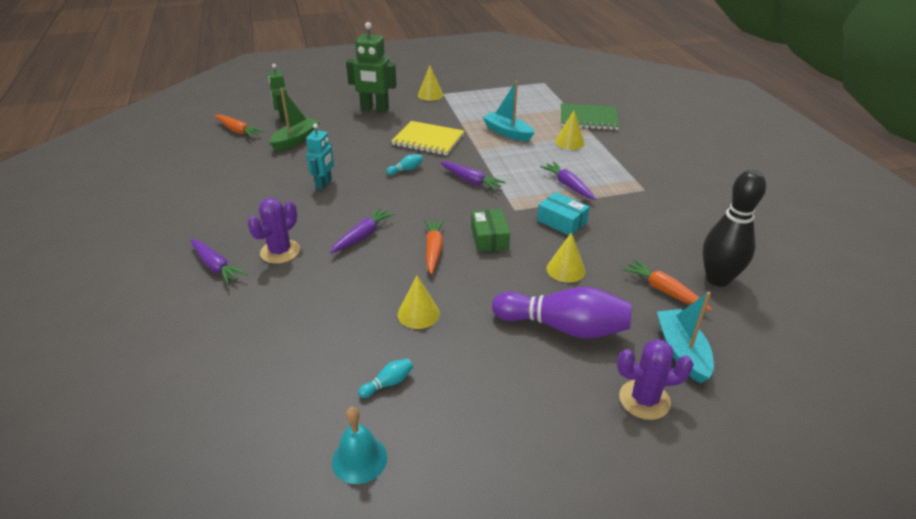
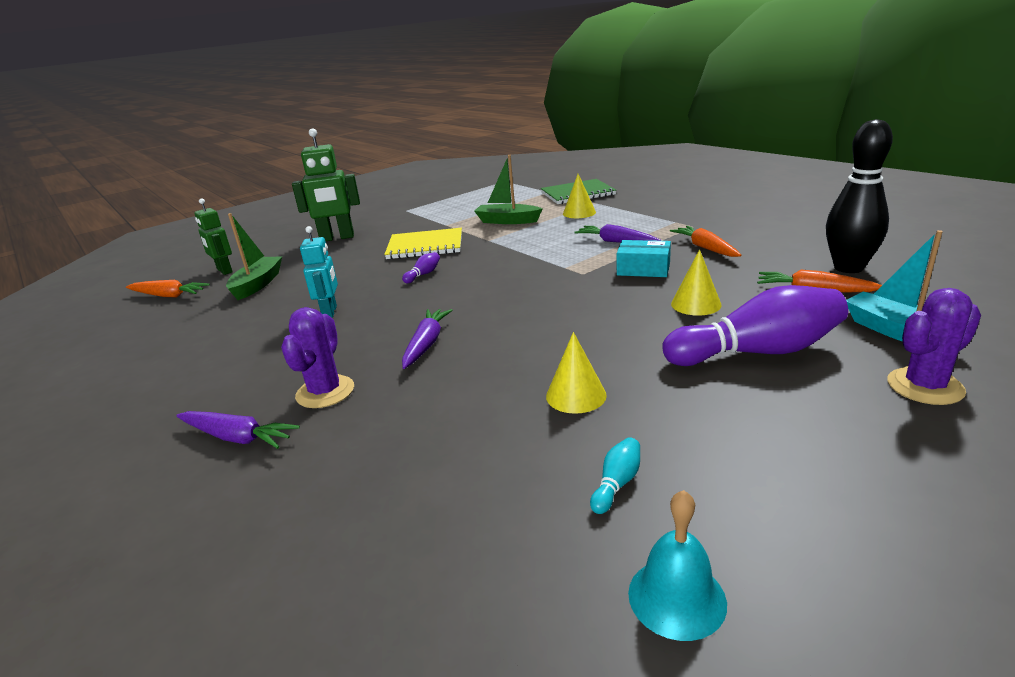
camera: 20 degrees left, 10 degrees down
(406, 170) = (423, 274): turquoise bowling pin -> purple bowling pin
(430, 95) = (392, 214): yellow cone -> none
(433, 250) = (529, 331): orange carrot -> orange carrot (705, 248)
(471, 181) = (508, 264): purple carrot -> none
(489, 238) = (582, 303): green box -> none
(507, 133) = (507, 221): turquoise boat -> green boat

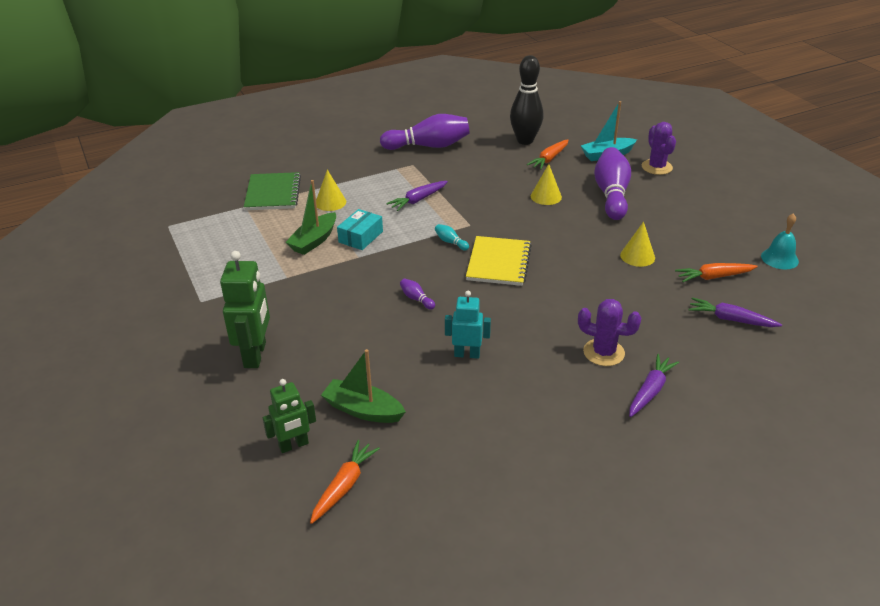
camera: 80 degrees left, 10 degrees up
(425, 246) = (342, 294): yellow notebook -> yellow notebook (498, 263)
(426, 344) = (551, 305): purple carrot -> purple carrot (730, 319)
(617, 484) = (714, 258): turquoise bowling pin -> turquoise bowling pin (450, 242)
(643, 269) = (479, 201): turquoise box -> turquoise box (360, 237)
(705, 248) = (460, 171): orange carrot -> orange carrot (714, 277)
(748, 224) = (428, 146): none -> purple bowling pin

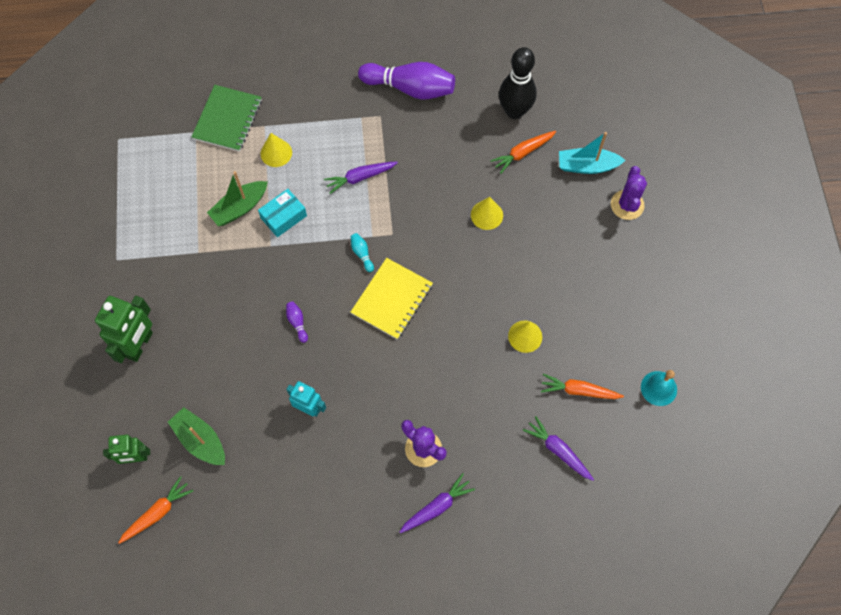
camera: 20 degrees right, 30 degrees up
(611, 195) = (553, 235): purple bowling pin -> none

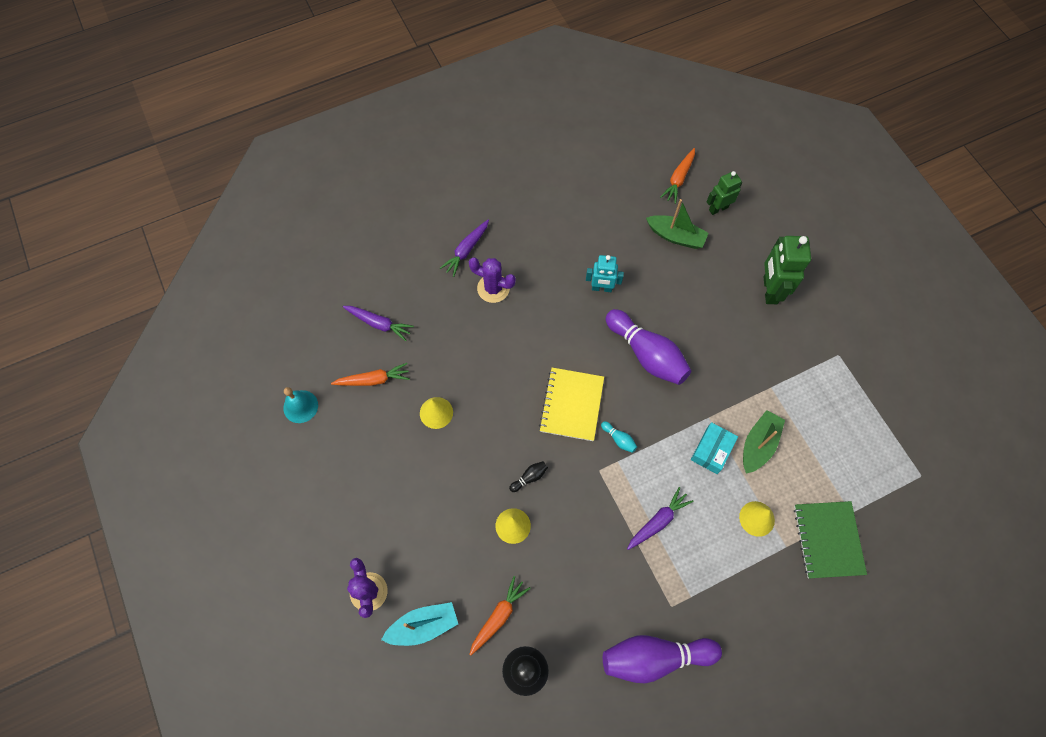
camera: 160 degrees right, 0 degrees up
(297, 323) = (647, 354): purple bowling pin -> purple bowling pin, size x2.50
(457, 249) = (529, 477): none -> black bowling pin

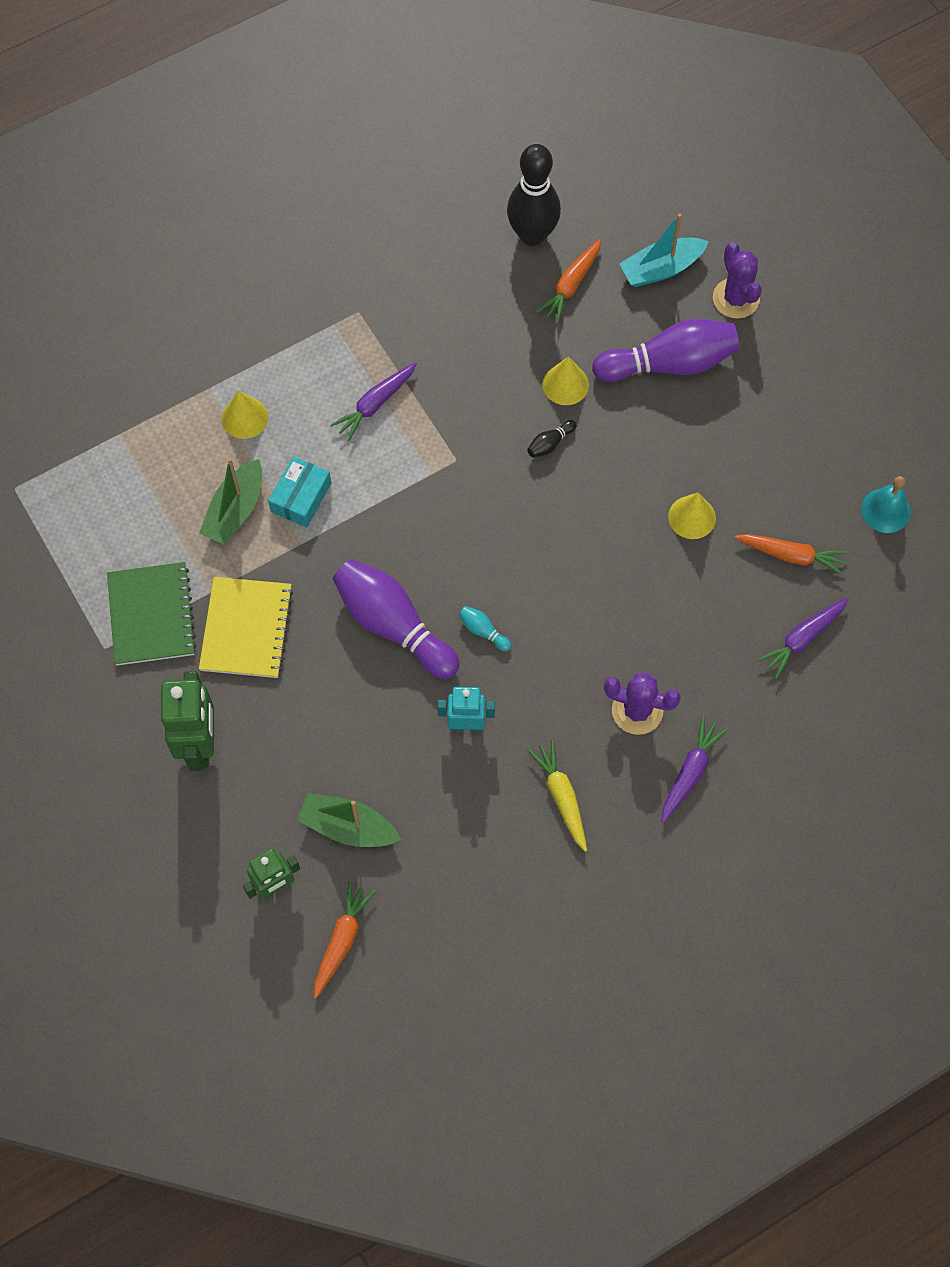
camera: 175 degrees right, 0 degrees up
(373, 380) = (791, 555): orange carrot -> orange carrot turned 150 degrees counterclockwise
(379, 324) = (802, 639): purple carrot -> purple carrot turned 60 degrees counterclockwise
(546, 243) = (561, 797): none -> yellow carrot
(571, 405) = (500, 543): yellow notebook -> yellow notebook (246, 629)
(619, 439) = (430, 502): turquoise bowling pin -> turquoise bowling pin (483, 631)
(654, 657) = (379, 259): purple bowling pin -> purple bowling pin (669, 363)
(828, 540) = (153, 400): green notebook -> green notebook (151, 615)

